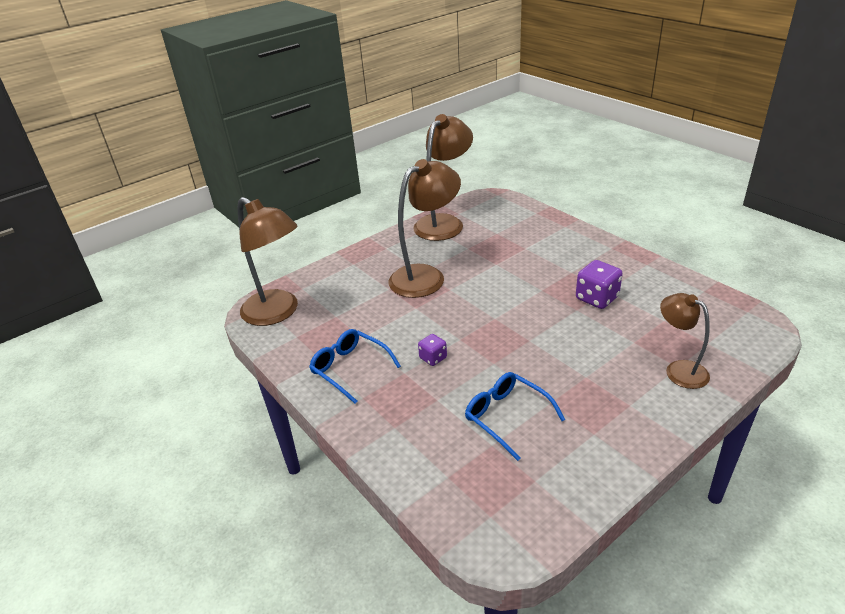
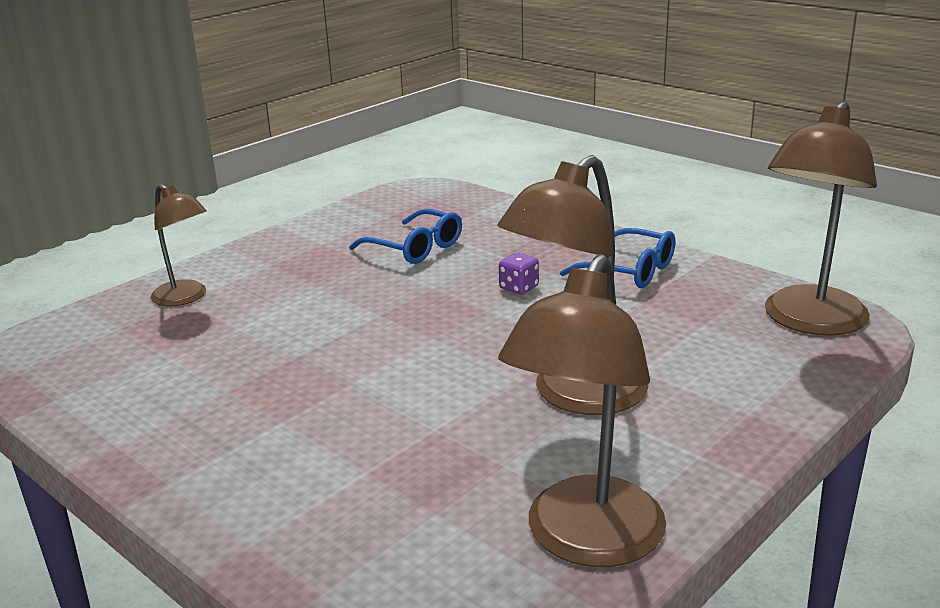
camera: 170 degrees right, 10 degrees down
(277, 313) = (809, 322): brown lamp -> brown lamp turned 90 degrees counterclockwise
(597, 298) = (252, 376): purple dice -> none

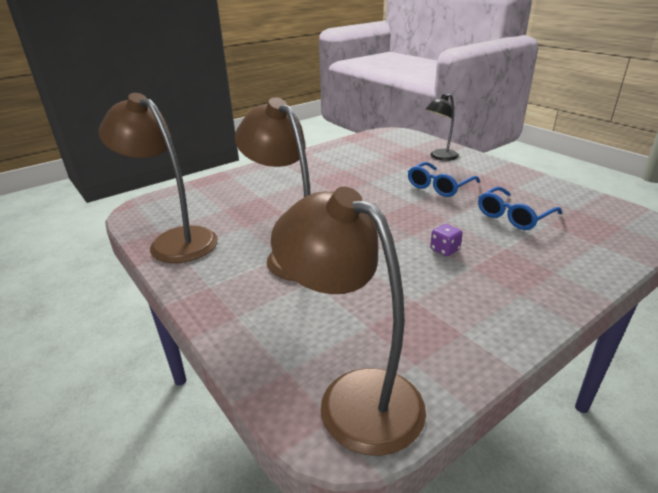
camera: 100 degrees right, 5 degrees up
(185, 298) = (440, 157): brown lamp -> black lamp
(629, 271) = (475, 306): blue glasses -> blue glasses (439, 186)

